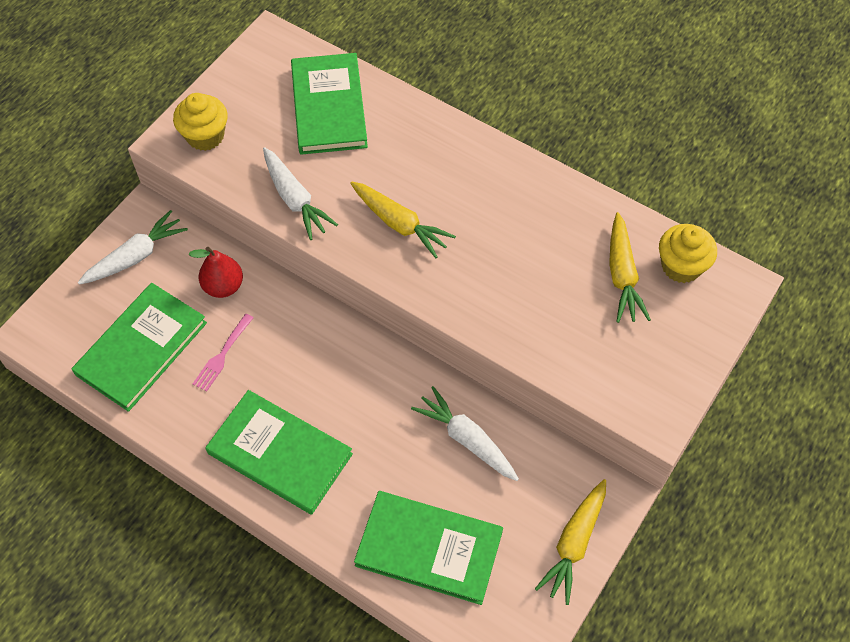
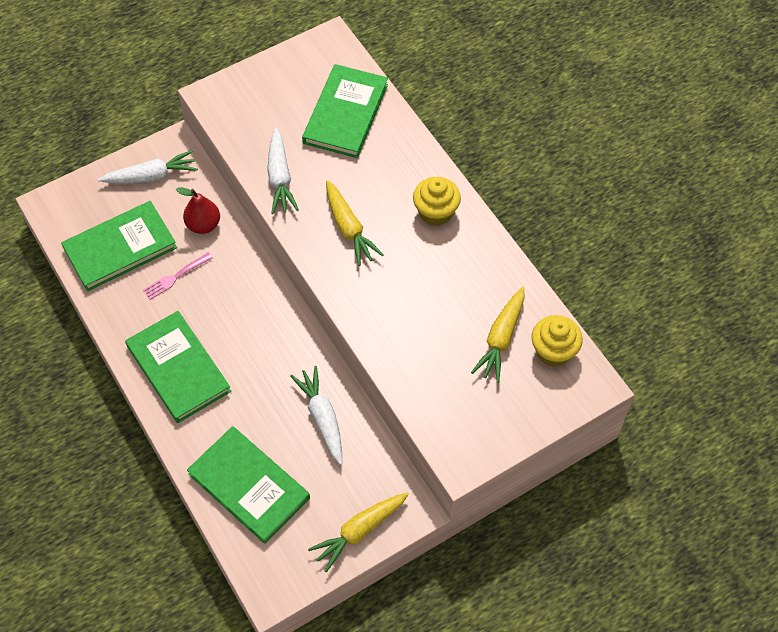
camera: 25 degrees right, 0 degrees up
(205, 136) = (239, 102): yellow cupcake -> yellow cupcake (435, 212)

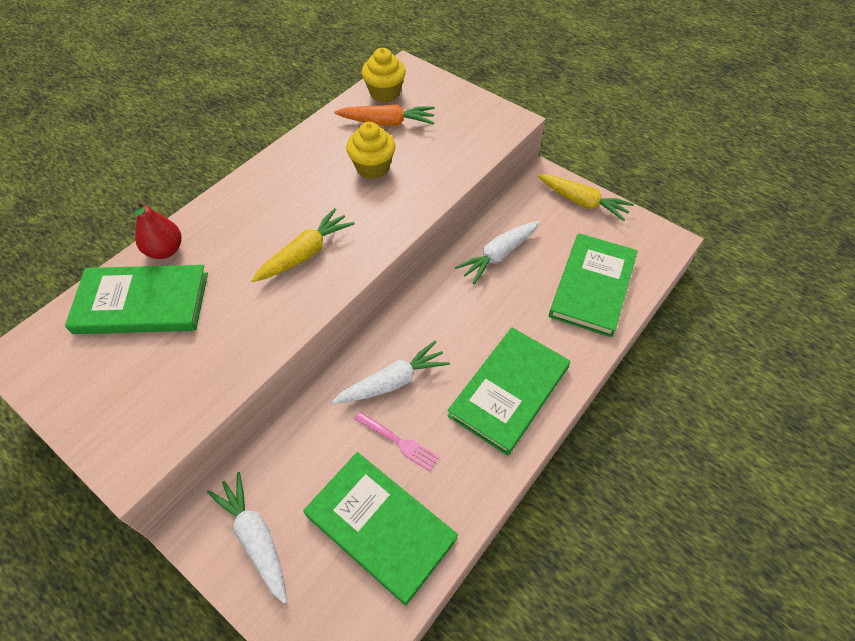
camera: 110 degrees left, 5 degrees down
(203, 225) = (316, 440): red pear -> red pear (165, 250)
(280, 177) = (252, 336): white carrot -> white carrot (393, 382)
(435, 212) = (264, 193): yellow cupcake -> yellow cupcake (372, 167)
(501, 338) = (387, 122): yellow carrot -> orange carrot

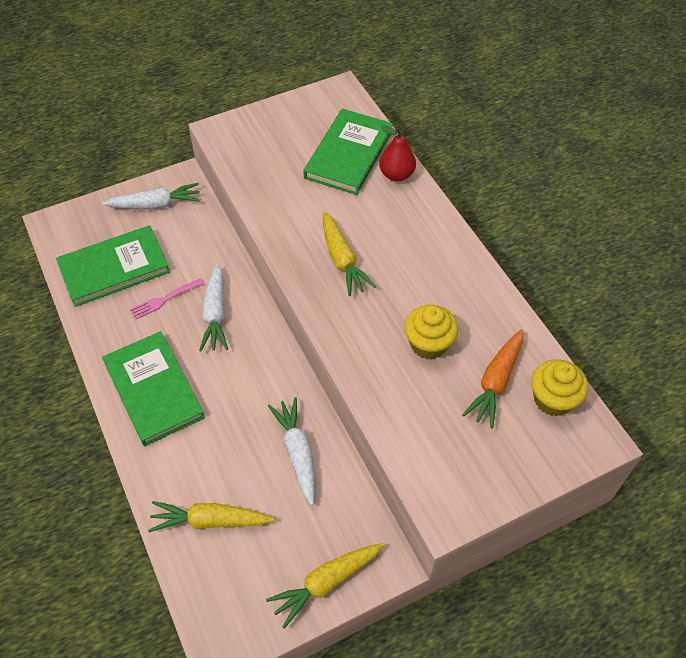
camera: 115 degrees right, 0 degrees up
(592, 286) = (210, 521): green book -> yellow carrot

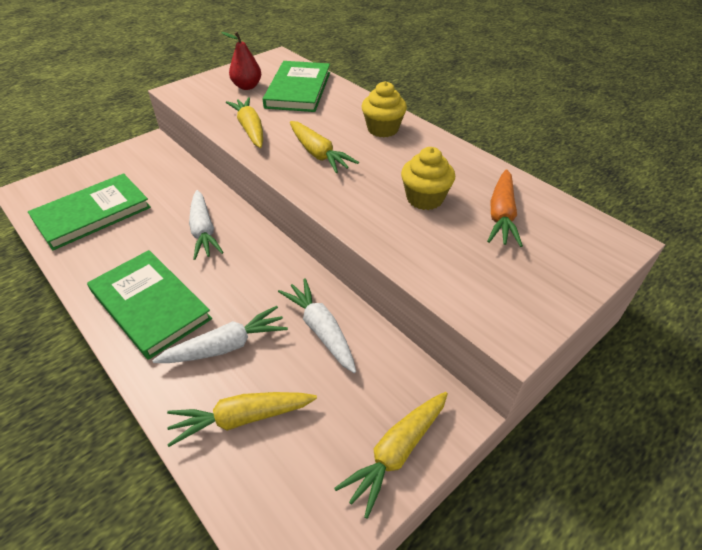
camera: 15 degrees left, 10 degrees down
(155, 204) = (127, 163): white carrot -> white carrot (226, 346)
(164, 299) = (149, 229): pink fork -> none
(282, 208) = (250, 129): none -> yellow carrot
(396, 175) = (344, 96): red pear -> red pear (247, 86)
(553, 399) = (560, 218): yellow cupcake -> yellow cupcake (382, 129)

